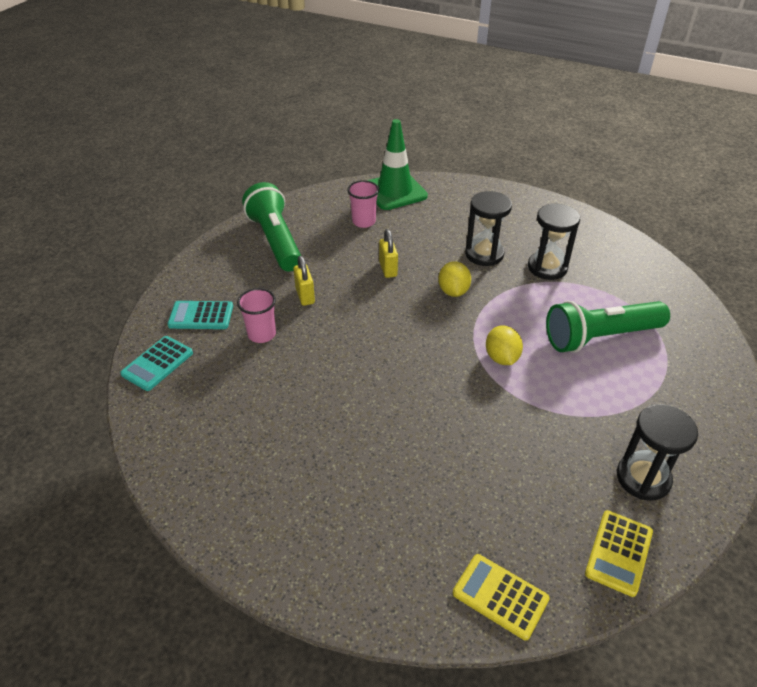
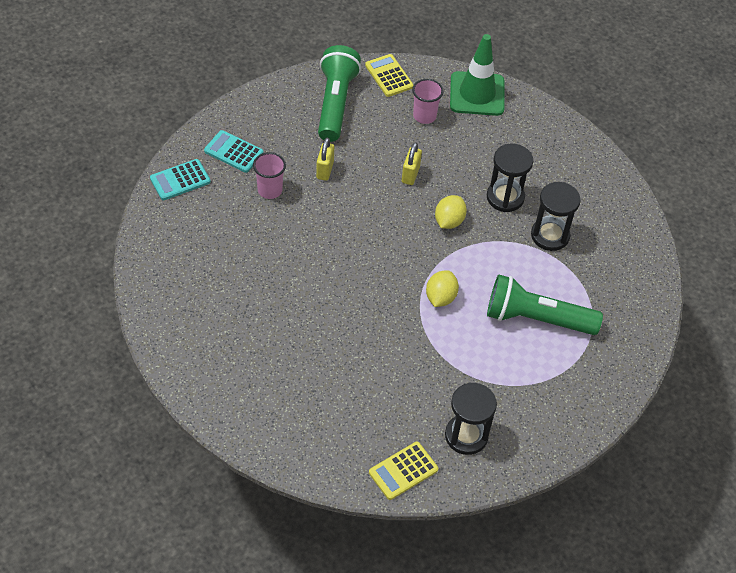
camera: 25 degrees right, 10 degrees up
(500, 596) = (303, 455): yellow calculator -> yellow calculator (389, 76)

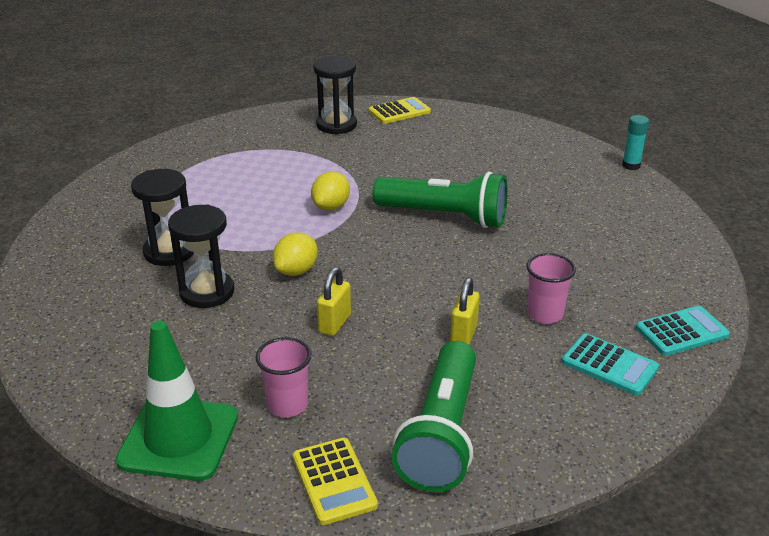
camera: 170 degrees left, 20 degrees down
(167, 378) = (631, 166): none -> turquoise glue stick
(536, 318) = (229, 188): green flashlight -> green flashlight (444, 216)

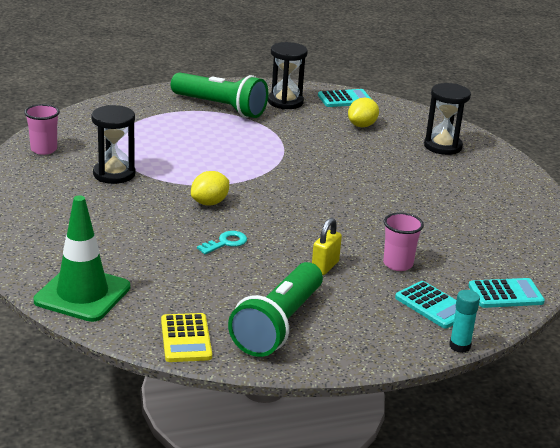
camera: 10 degrees right, 5 degrees down
(207, 292) = (134, 206): black hourglass -> black hourglass (442, 146)
(287, 405) = (169, 288): pink cup -> pink cup (44, 149)
(331, 207) = (256, 162): yellow lemon -> yellow lemon (362, 125)
(334, 323) = (226, 243): yellow padlock -> turquoise key
(399, 111) = (345, 99): yellow calculator -> turquoise calculator
(444, 216) = (347, 184): green flashlight -> green flashlight (220, 107)
(631, 166) = (531, 171): turquoise glue stick -> turquoise glue stick (459, 346)

